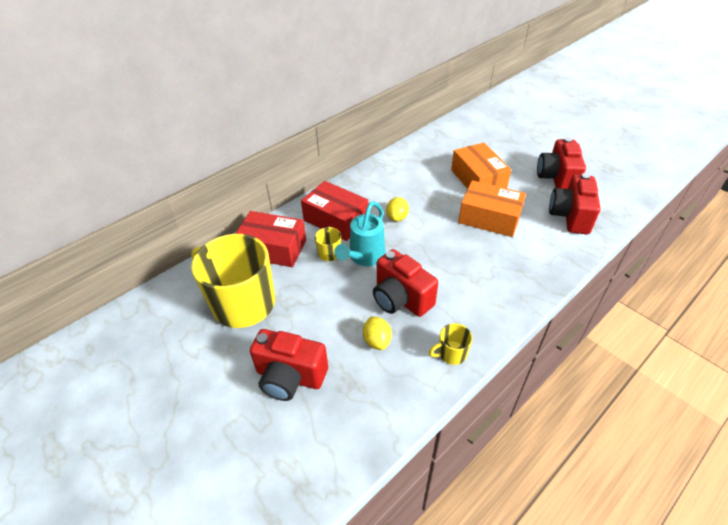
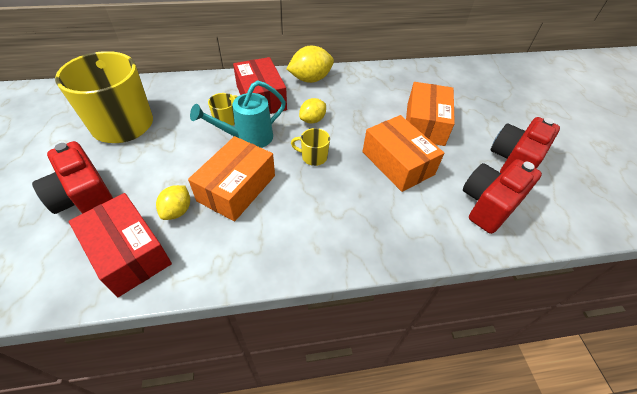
camera: 30 degrees right, 5 degrees up
(273, 248) = (191, 95): red box -> red box (129, 252)
(358, 185) = (310, 79): none -> yellow lemon
(401, 299) = (237, 188): red camera -> orange box
(451, 353) = (222, 262): yellow mug -> yellow mug (313, 157)

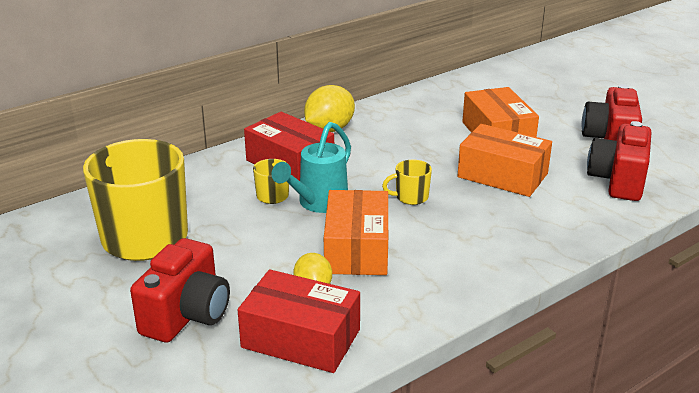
camera: 25 degrees left, 20 degrees down
(85, 198) = (187, 315): red camera -> red camera turned 90 degrees counterclockwise
(312, 120) = (374, 166): yellow lemon -> none

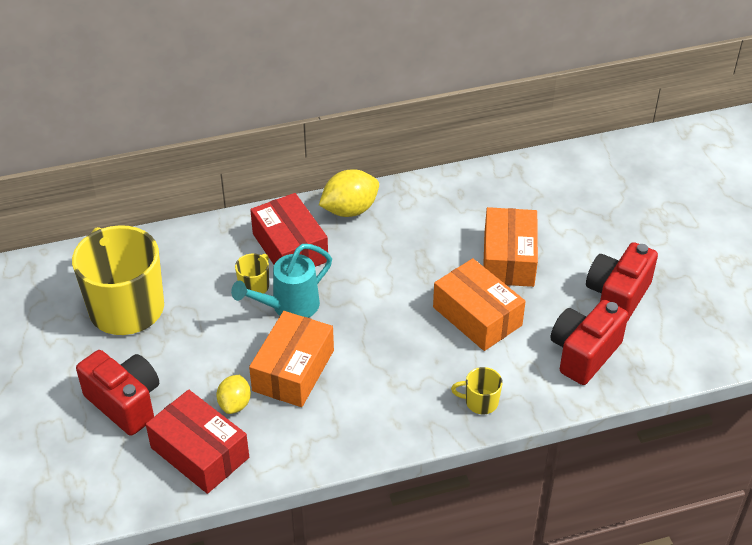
camera: 20 degrees right, 15 degrees up
(187, 315) = (125, 403): red camera -> red camera turned 90 degrees counterclockwise
(410, 197) = (374, 321): yellow mug -> yellow mug (480, 402)

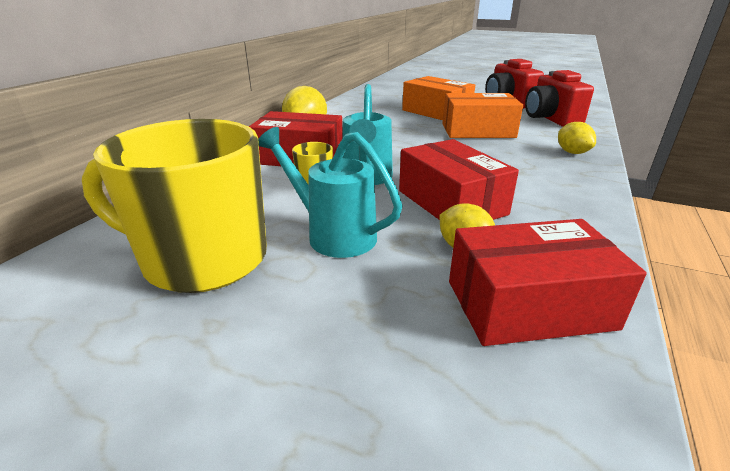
camera: 50 degrees left, 15 degrees down
(125, 403) = (363, 332): red camera -> none
(197, 340) = (333, 234): none -> turquoise watering can
(293, 370) = (451, 202): orange box -> red box
(480, 402) = (572, 152): yellow mug -> yellow lemon

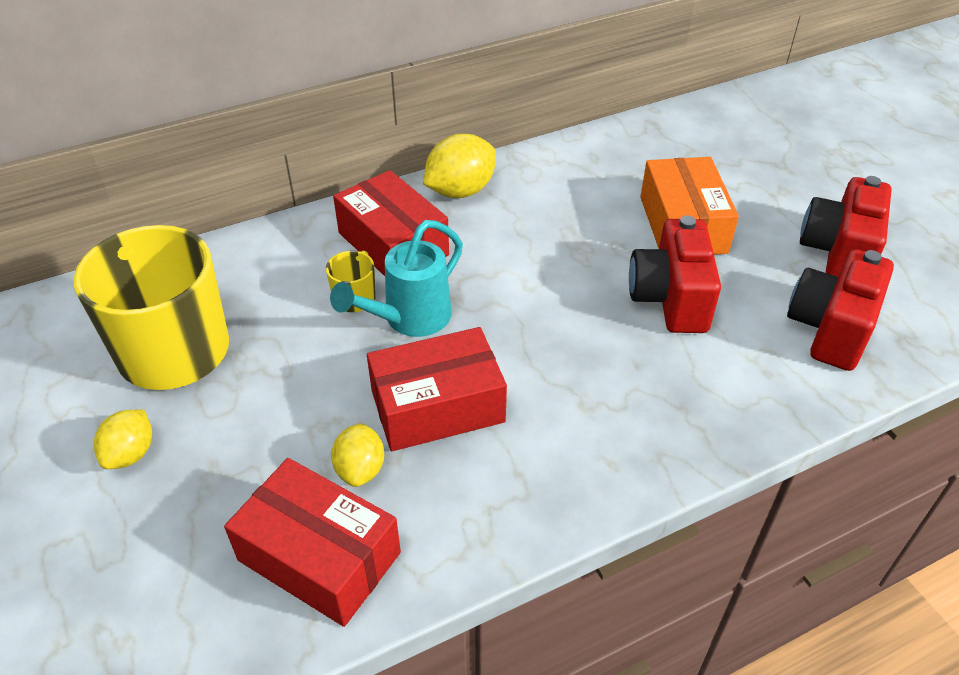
camera: 40 degrees right, 15 degrees up
(333, 234) = (285, 382): turquoise watering can -> none
(451, 202) = (437, 406): red box -> red box turned 60 degrees clockwise
(478, 130) = (670, 299): orange box -> red camera
(572, 152) = (719, 414): yellow lemon -> yellow lemon (131, 454)

